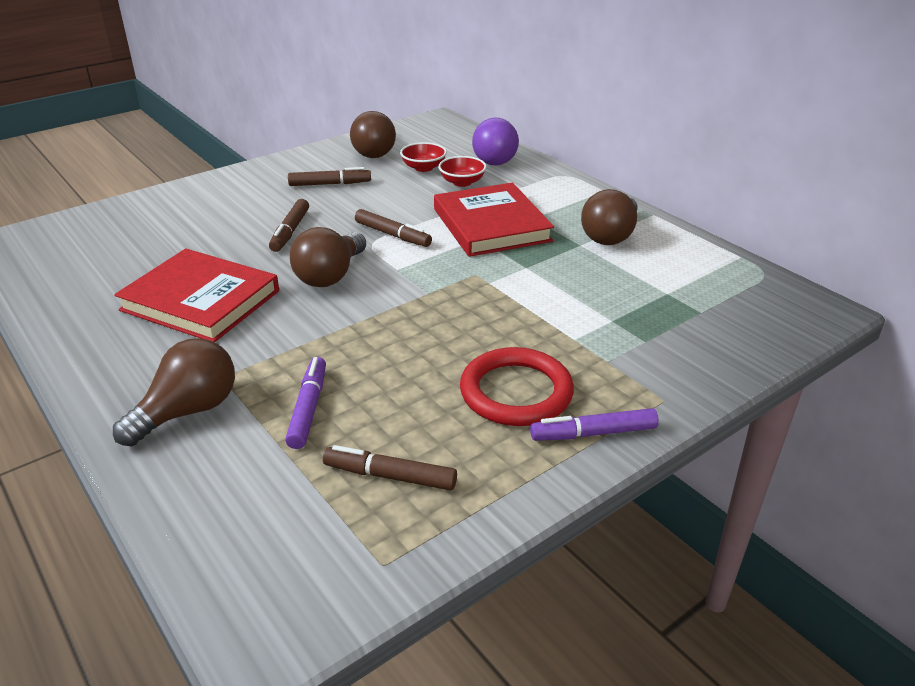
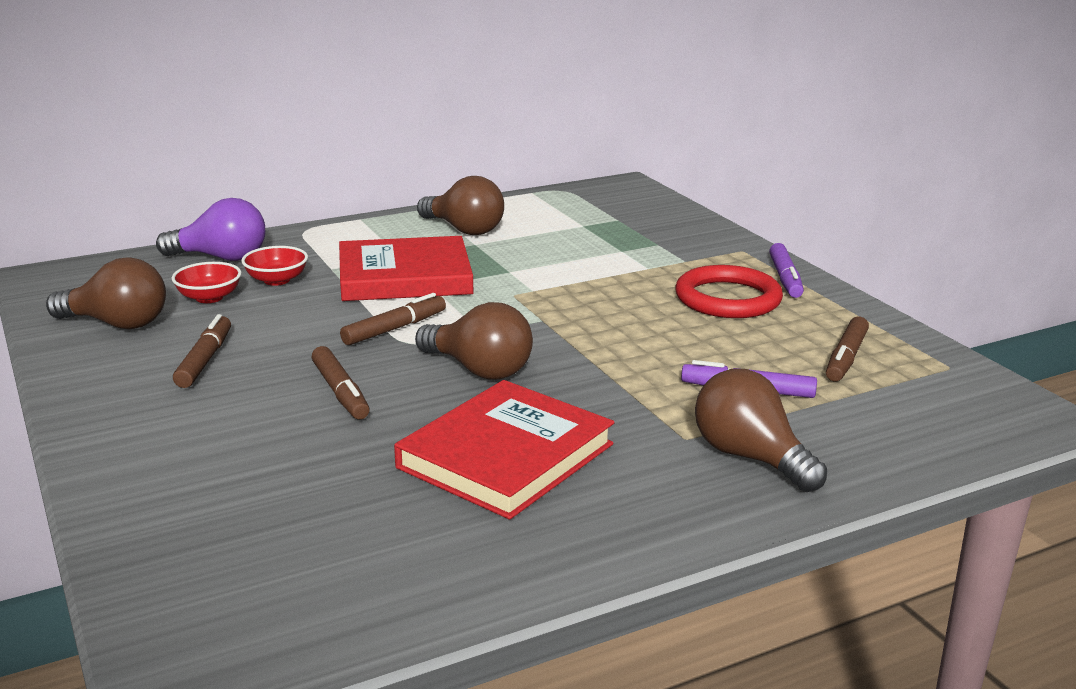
camera: 80 degrees left, 10 degrees down
(290, 231) = (340, 392): brown marker -> brown marker turned 45 degrees clockwise

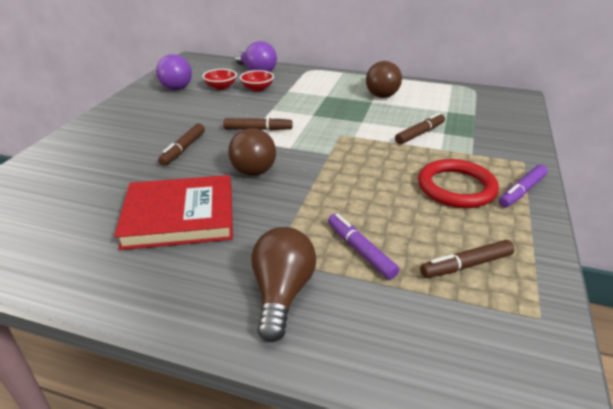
camera: 45 degrees right, 10 degrees up
(117, 324) = (173, 86): brown light bulb -> purple light bulb
(205, 360) = (169, 113): brown marker -> brown marker (420, 134)
(404, 276) = (309, 106): red book -> none

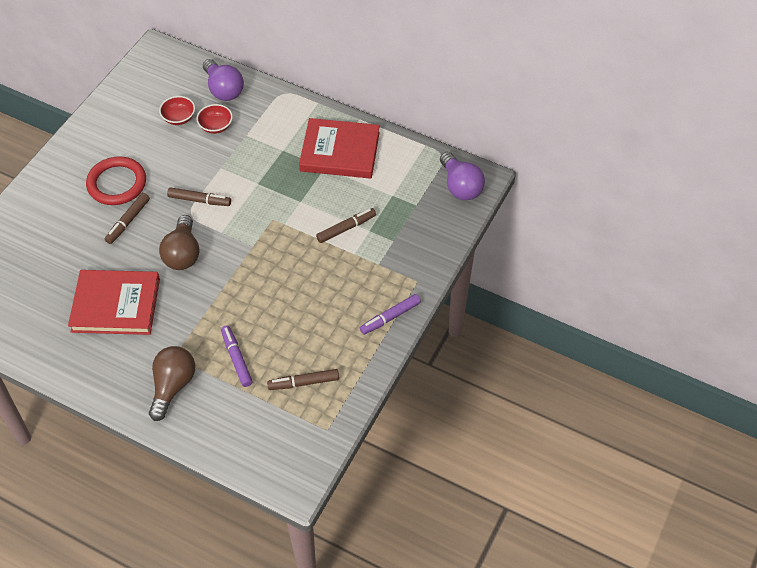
camera: 10 degrees right, 20 degrees up
(173, 86) = (131, 109): purple light bulb -> purple light bulb (460, 186)
(380, 92) = (340, 151): brown light bulb -> red book
(456, 187) = (340, 305): red ring -> red ring (117, 183)

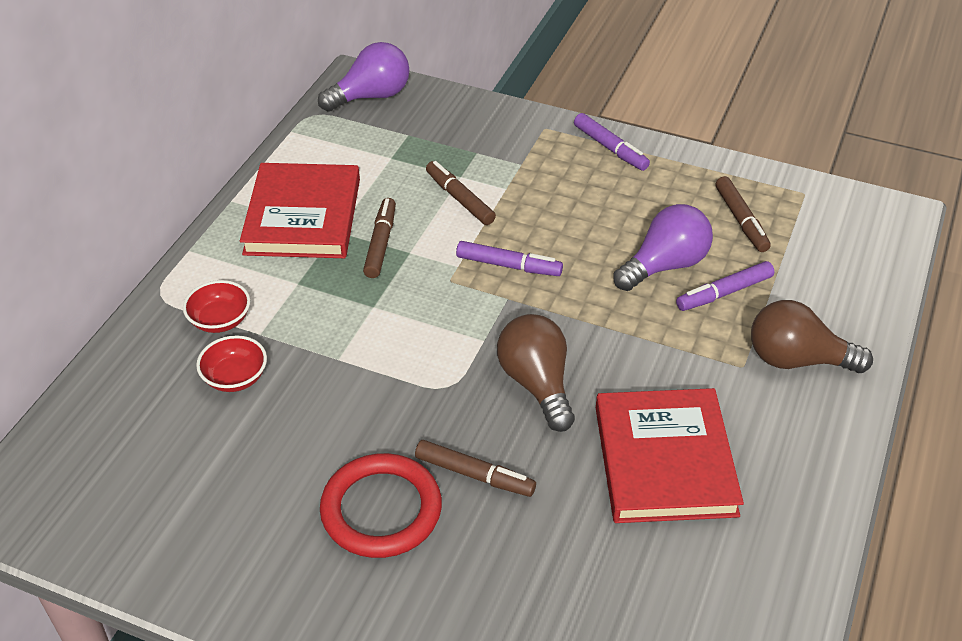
camera: 95 degrees left, 10 degrees down
(179, 118) = (208, 437): red bowl -> red bowl (220, 320)
(183, 253) = (537, 384): brown light bulb -> brown light bulb turned 105 degrees counterclockwise
(199, 200) = (416, 377): brown marker -> brown marker (381, 243)
(223, 89) = (139, 378): purple light bulb -> purple light bulb (665, 265)
(280, 249) = (508, 266): none -> purple marker

